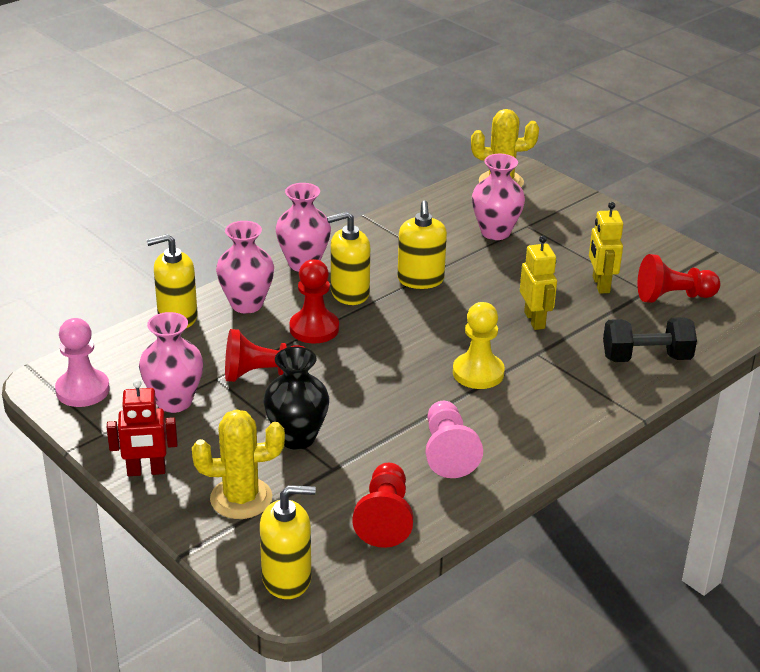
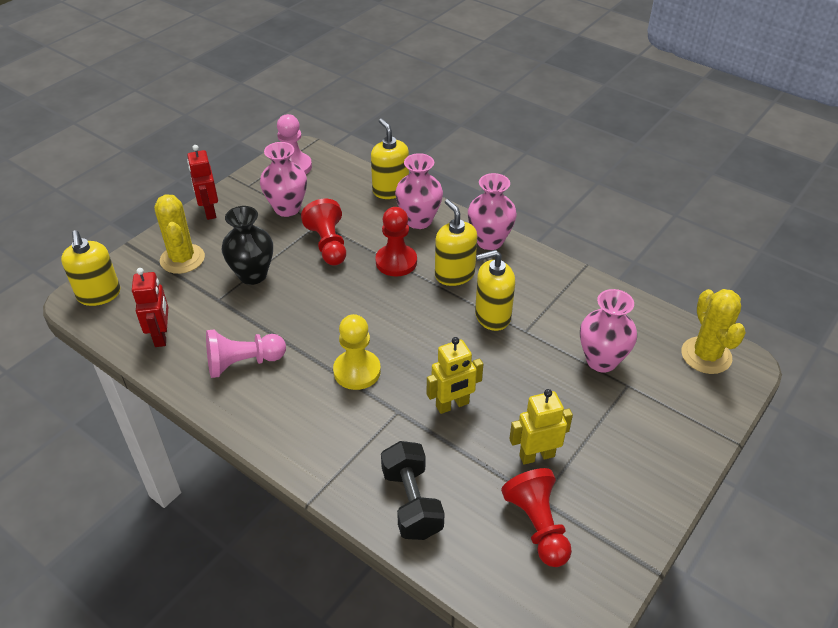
camera: 80 degrees right, 10 degrees up
(385, 518) = (161, 336): red pawn -> red robot

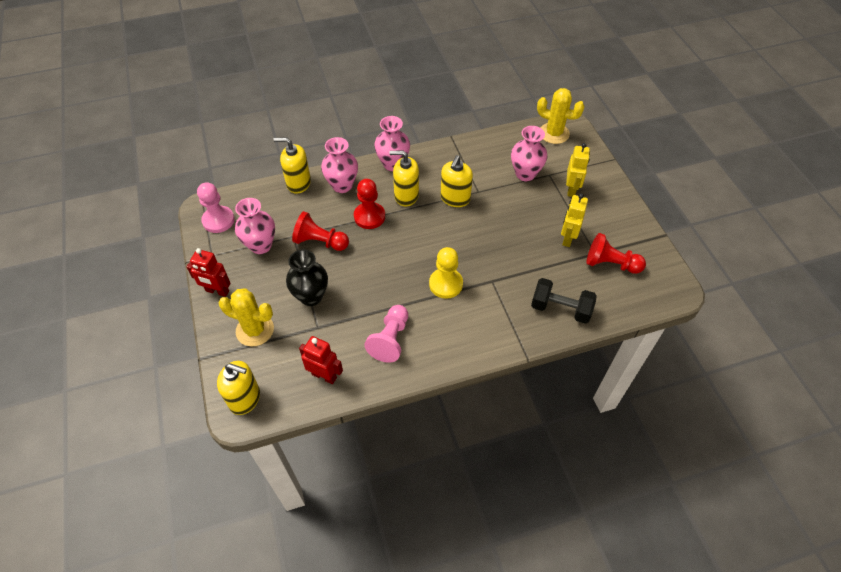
camera: 55 degrees left, 10 degrees up
(452, 405) = (507, 254): yellow robot -> yellow robot (571, 189)

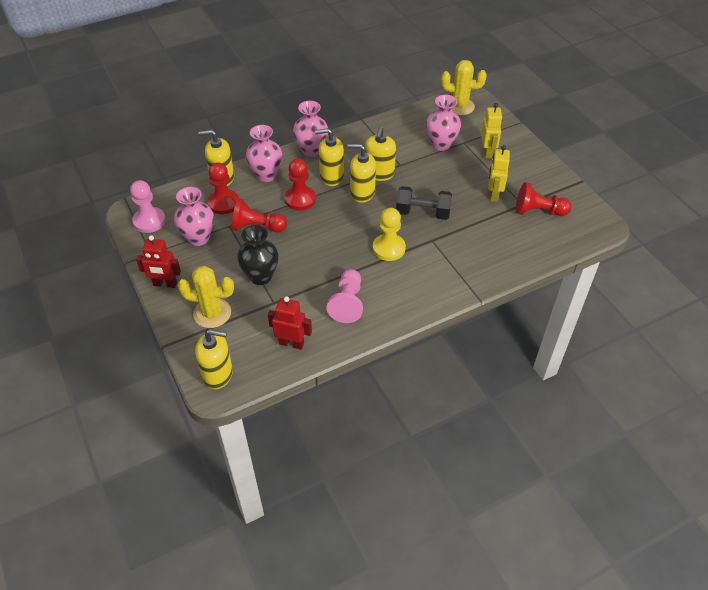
camera: 10 degrees left, 5 degrees down
(294, 211) = (224, 203): none -> red pawn
(433, 218) = (362, 193): none -> yellow soap dispenser
(560, 309) = (501, 255): black dumbbell -> black dumbbell (423, 213)

